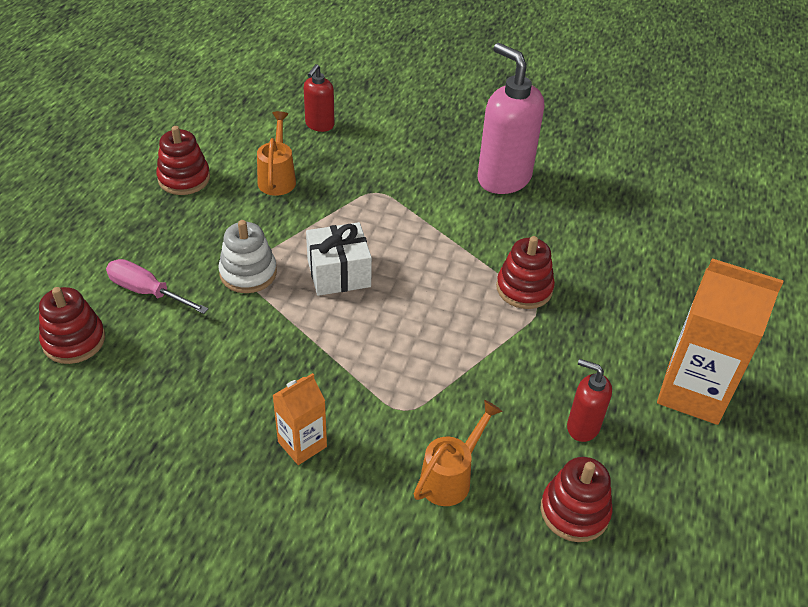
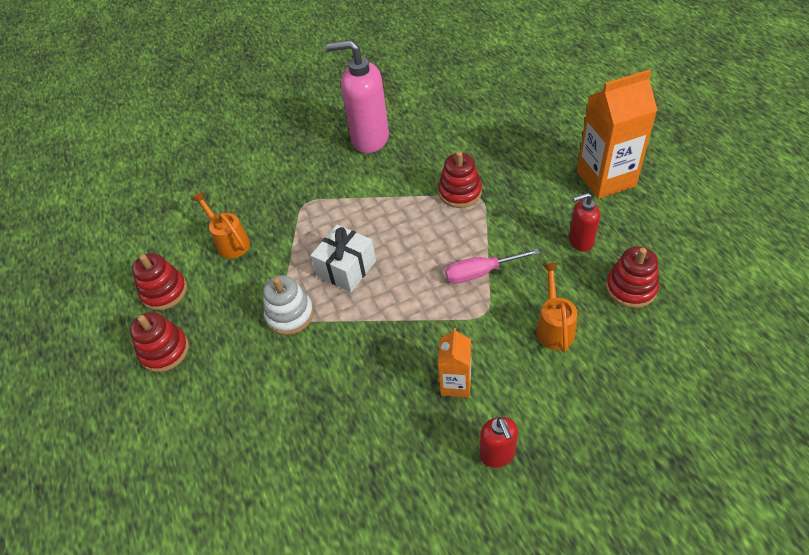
camera: 35 degrees left, 5 degrees up
(74, 340) = (229, 456): red stacking toy -> red stacking toy (164, 351)
(147, 292) = (238, 382): pink screwdriver -> pink screwdriver (481, 272)
(319, 125) = (214, 189): red soap dispenser -> red soap dispenser (497, 455)

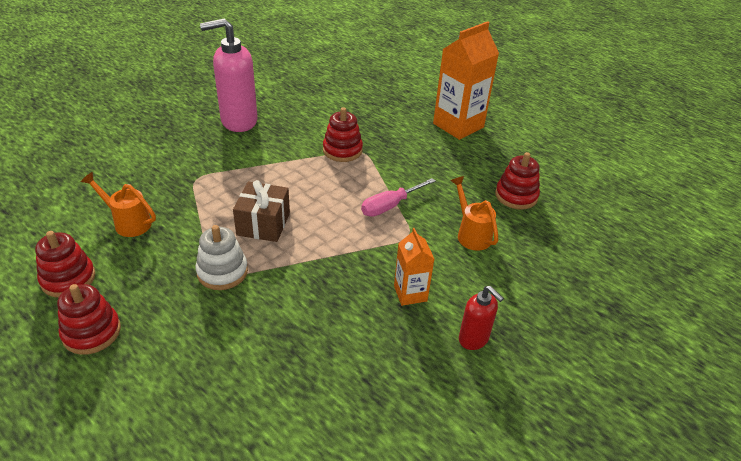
camera: 30 degrees left, 10 degrees down
(346, 268) = (263, 224): white gift -> brown gift
(580, 241) = (461, 170): red soap dispenser -> none

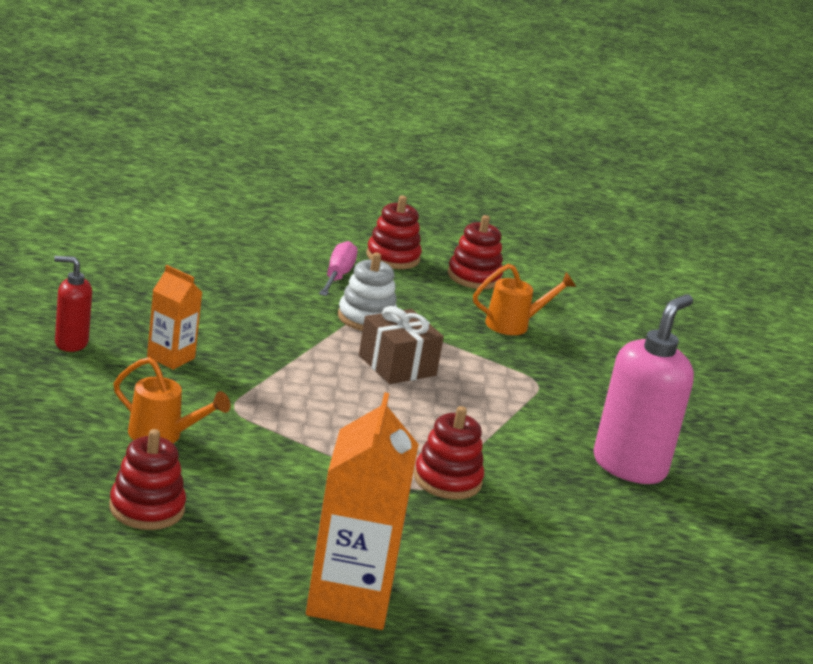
camera: 135 degrees right, 15 degrees down
(390, 206) = (294, 432): pink screwdriver -> pink screwdriver (337, 276)

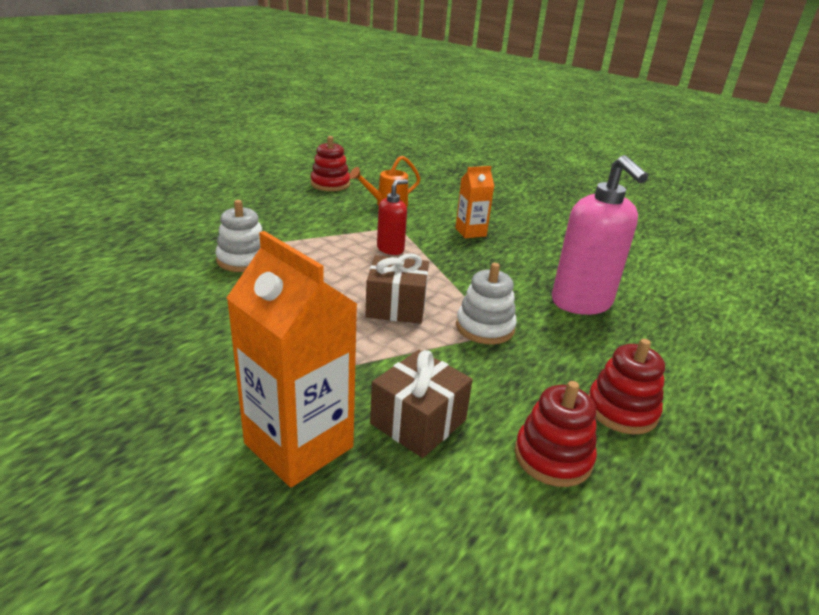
camera: 130 degrees right, 5 degrees up
(70, 343) = (506, 213): red soap dispenser -> red soap dispenser (390, 249)
(337, 276) = (578, 348): pink screwdriver -> none
(349, 600) = (203, 197): orange carton -> orange carton (299, 445)
(447, 480) = (243, 260): red stacking toy -> white stacking toy
(514, 324) = (418, 422): orange watering can -> brown gift
(629, 466) = (139, 345): pink soap dispenser -> pink soap dispenser (581, 303)

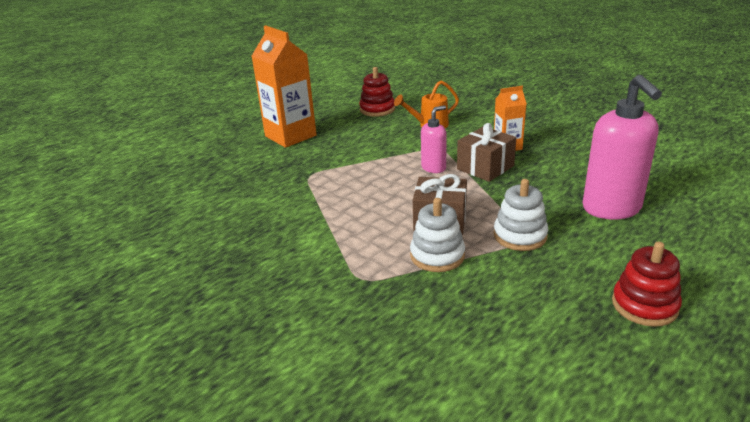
camera: 10 degrees right, 0 degrees up
(243, 260) = (306, 186): white stacking toy -> white stacking toy (437, 255)
(299, 445) = (362, 341): orange carton -> orange carton (290, 136)
(390, 249) = (434, 168): red soap dispenser -> pink soap dispenser
(418, 422) = (461, 320): brown gift -> brown gift (485, 167)
(553, 457) = (579, 347): red stacking toy -> none

